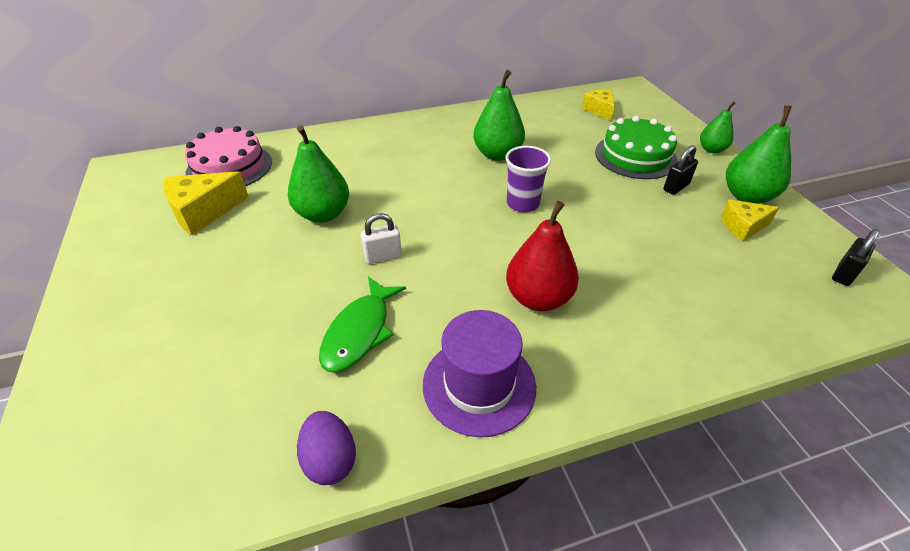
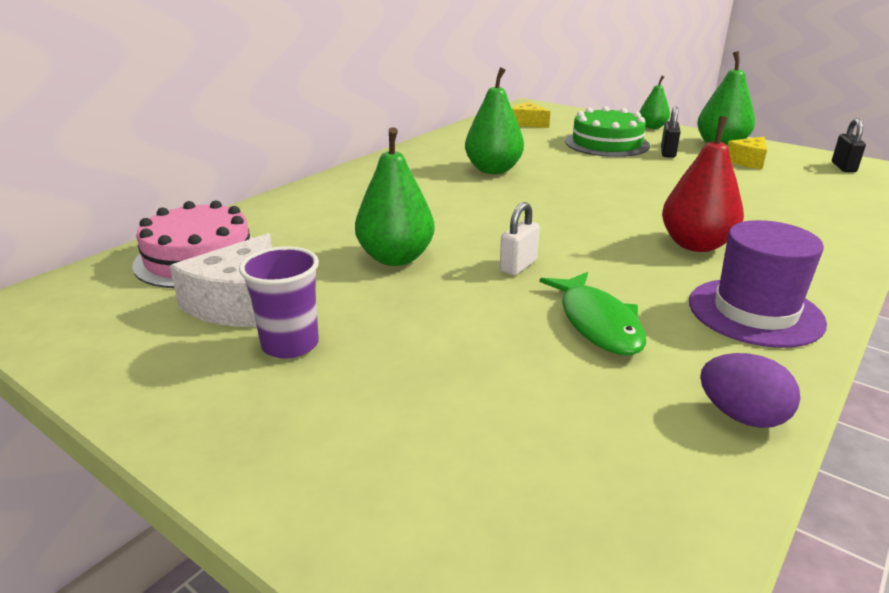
camera: 35 degrees left, 15 degrees down
(203, 212) = (235, 303): yellow cheese -> white cheese
(523, 203) = (574, 194): purple cup -> purple cup (290, 345)

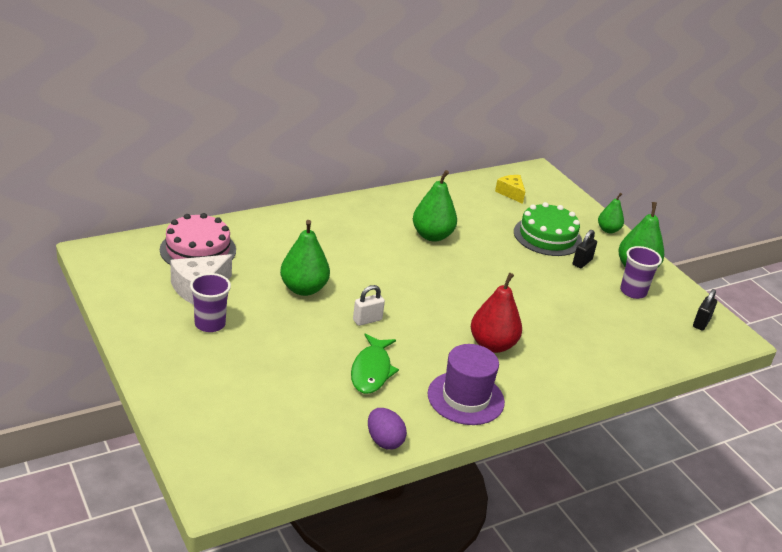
camera: 20 degrees right, 5 degrees up
(748, 161) = (633, 291): yellow cheese -> purple cup

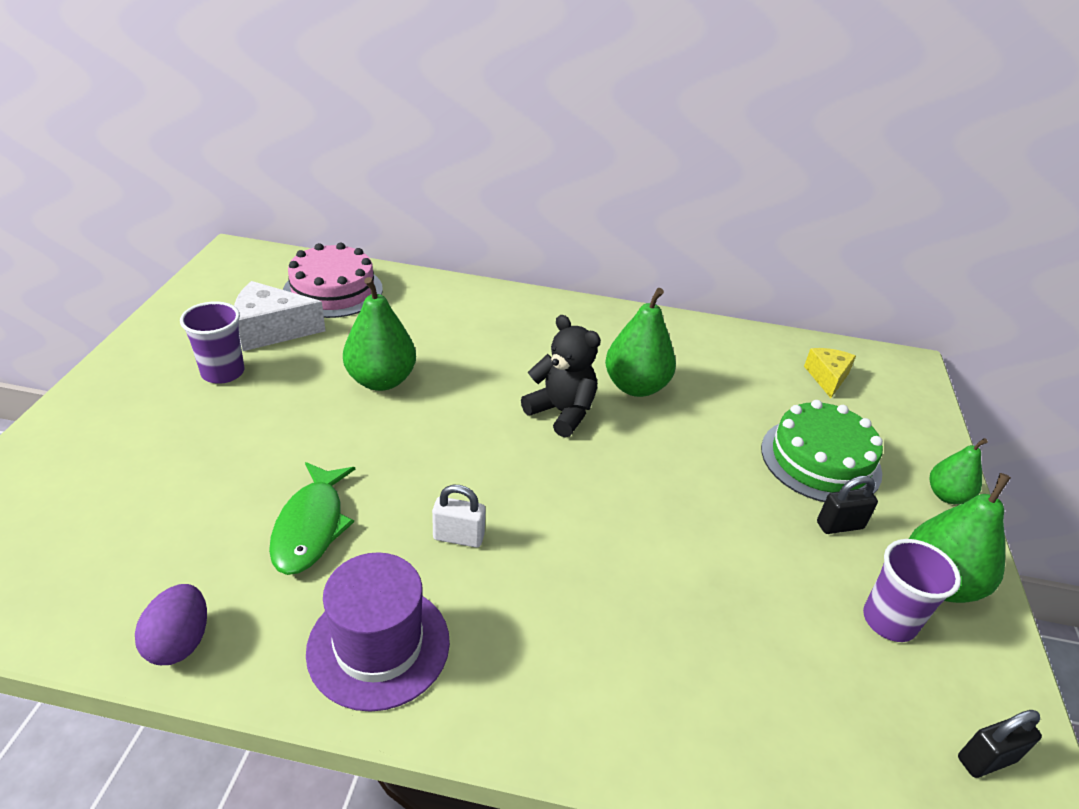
camera: 40 degrees right, 5 degrees up
(367, 320) = (402, 455): white padlock -> white padlock (458, 537)
(371, 371) = (311, 526): green fish -> green fish turned 45 degrees counterclockwise
(414, 264) = (561, 412): none -> black teddy bear
(492, 345) = (528, 582): red pear -> none

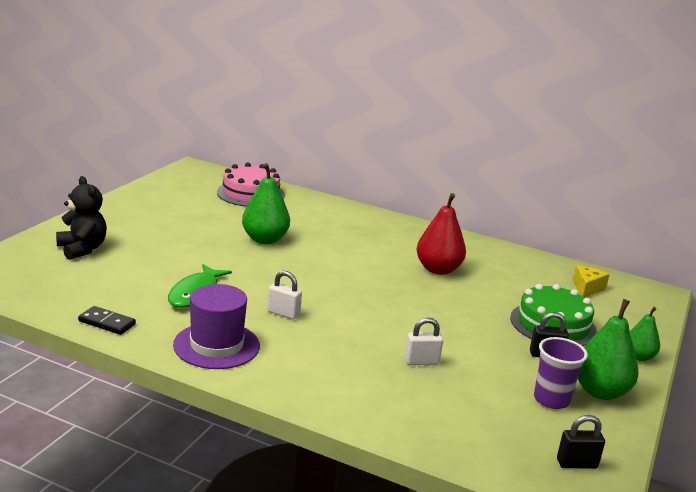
camera: 15 degrees right, 15 degrees down
(180, 642) = (107, 323): purple egg -> black domino
(223, 372) = (166, 221): purple cup -> none
(272, 330) = (203, 206): white cheese -> none
(561, 412) = (378, 273): black teddy bear -> black teddy bear (82, 249)
(635, 386) = (438, 269): green pear -> red pear
(690, 590) = (421, 362): none -> white padlock

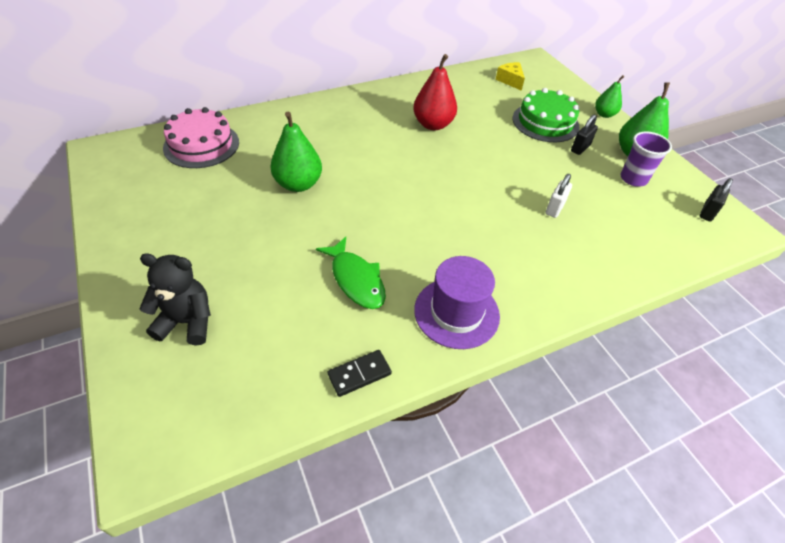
camera: 50 degrees left, 25 degrees up
(283, 313) = (434, 242): white padlock -> none

